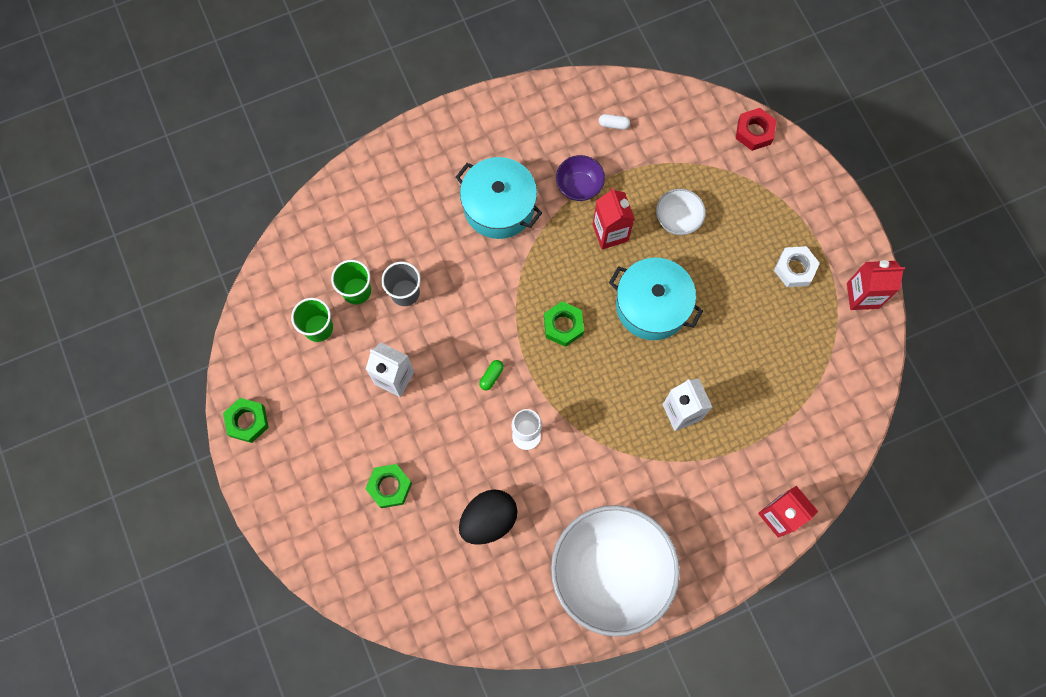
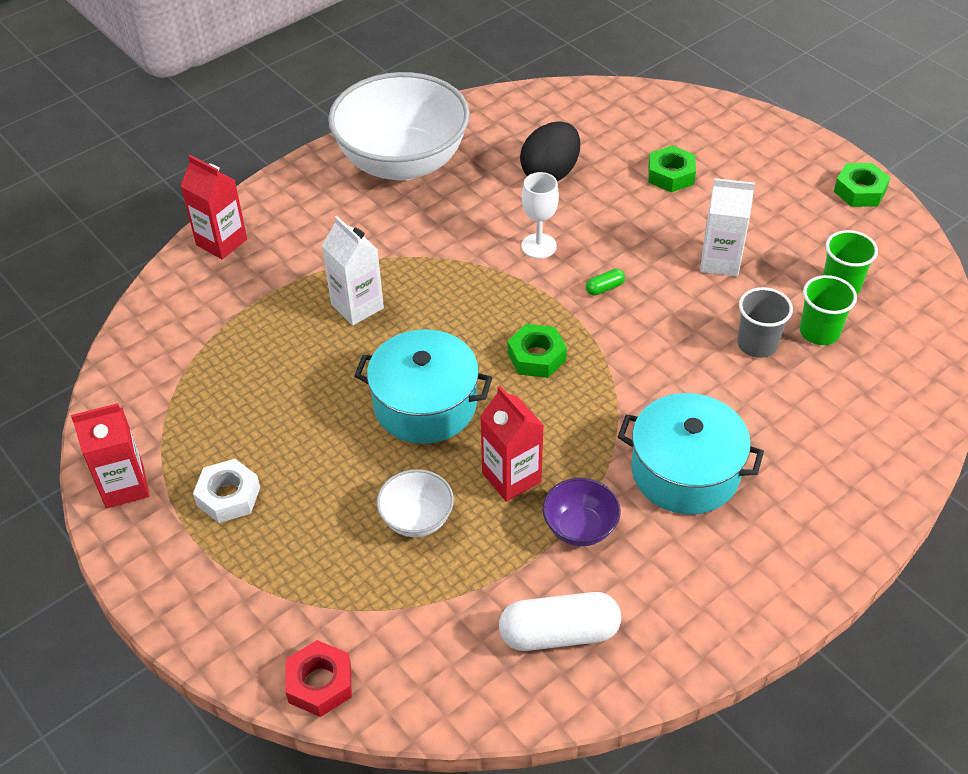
camera: 165 degrees right, 25 degrees down
(491, 376) = (604, 288): green capsule -> green capsule turned 45 degrees clockwise
(613, 124) = (559, 634): white capsule -> white capsule, size x2.24

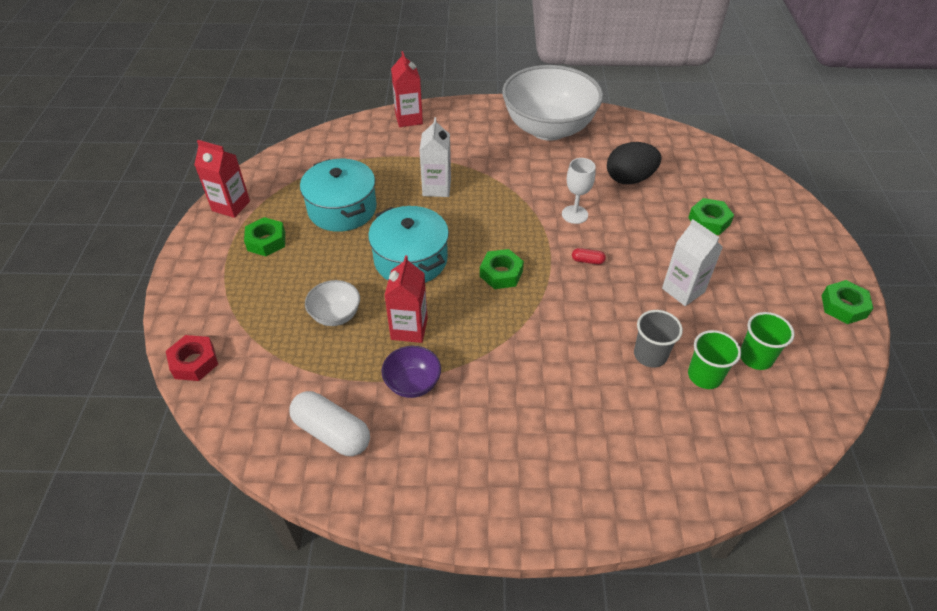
camera: 40 degrees right, 0 degrees up
(228, 496) = (266, 241): white nut -> green nut
(604, 288) = (587, 261): green capsule -> red capsule
(685, 471) = (512, 397): turquoise pot -> turquoise pot (342, 209)

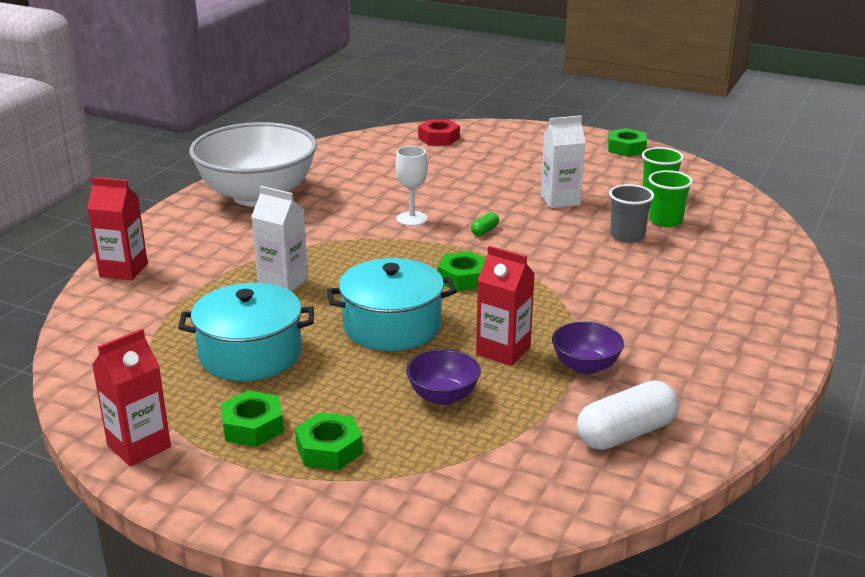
camera: 65 degrees left, 20 degrees down
(194, 362) = (442, 528): red nut -> red nut (439, 138)
(335, 315) = (443, 396): white bowl -> purple bowl
(587, 261) = (484, 230): red capsule -> green capsule
(629, 179) = (387, 180): black egg -> none
(709, 221) = (483, 164): green nut -> green nut (329, 449)

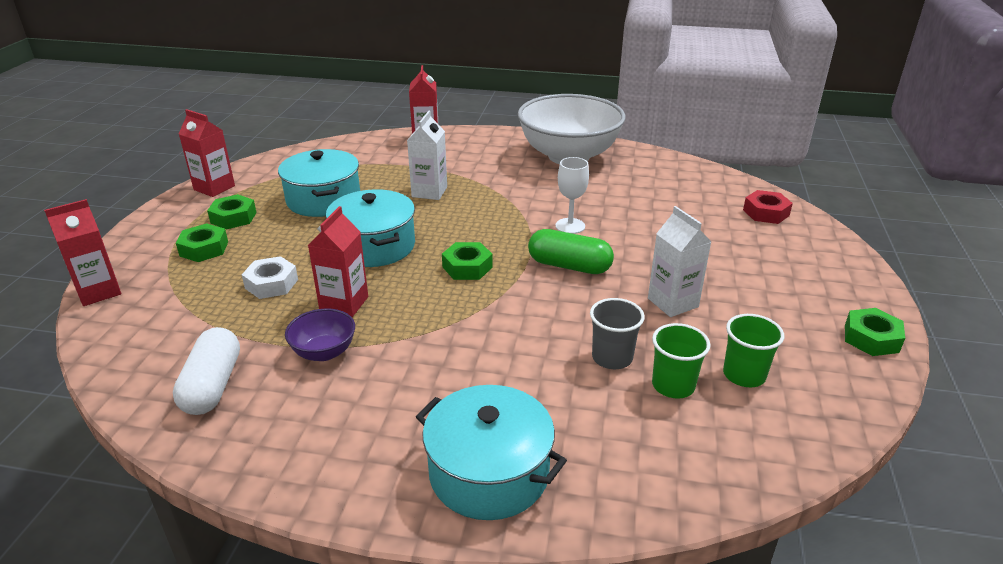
camera: 75 degrees right, 5 degrees up
(401, 537) = (98, 292): none -> red carton
(443, 396) = (271, 284): purple bowl -> white nut
(484, 230) = (569, 266): green capsule -> green capsule, size x2.24
(626, 433) = (212, 385): white capsule -> white capsule turned 45 degrees clockwise
(754, 302) = (489, 473): none -> turquoise pot

